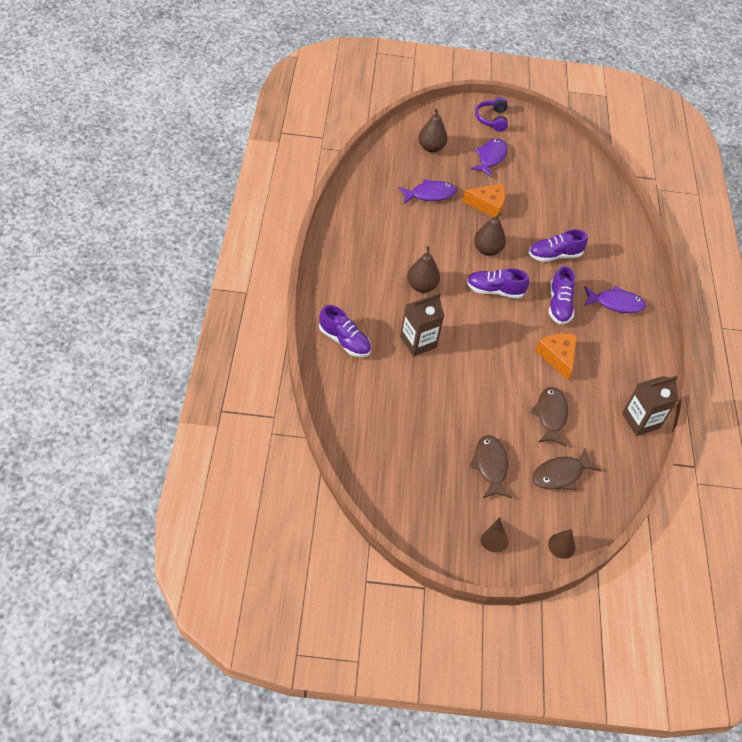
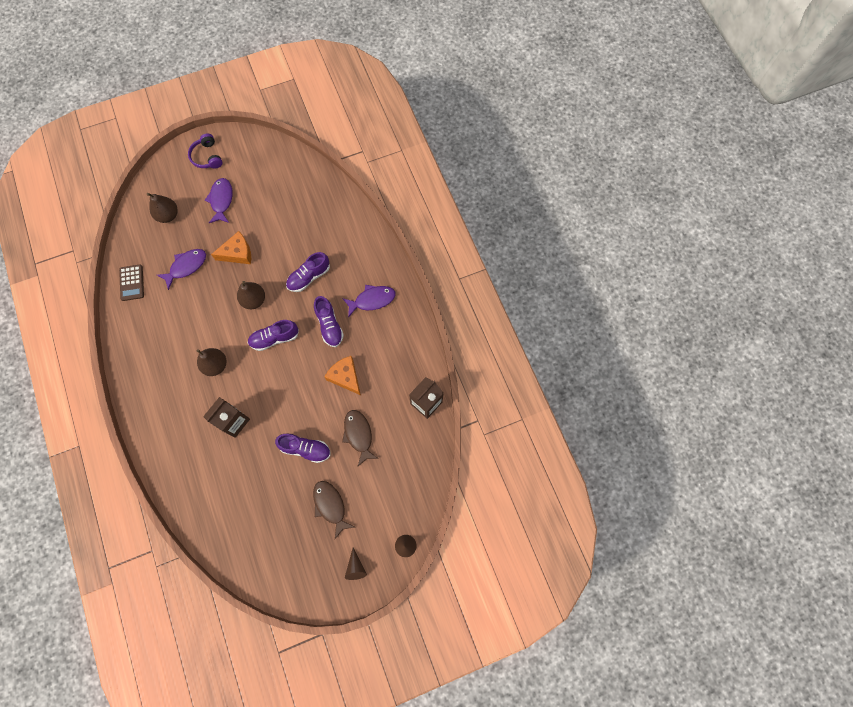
camera: 20 degrees left, 20 degrees up
(344, 341) = (176, 452): purple shoe -> purple shoe (305, 449)
(369, 184) = (132, 283): none -> brown calculator
(560, 474) = (384, 484): brown fish -> none

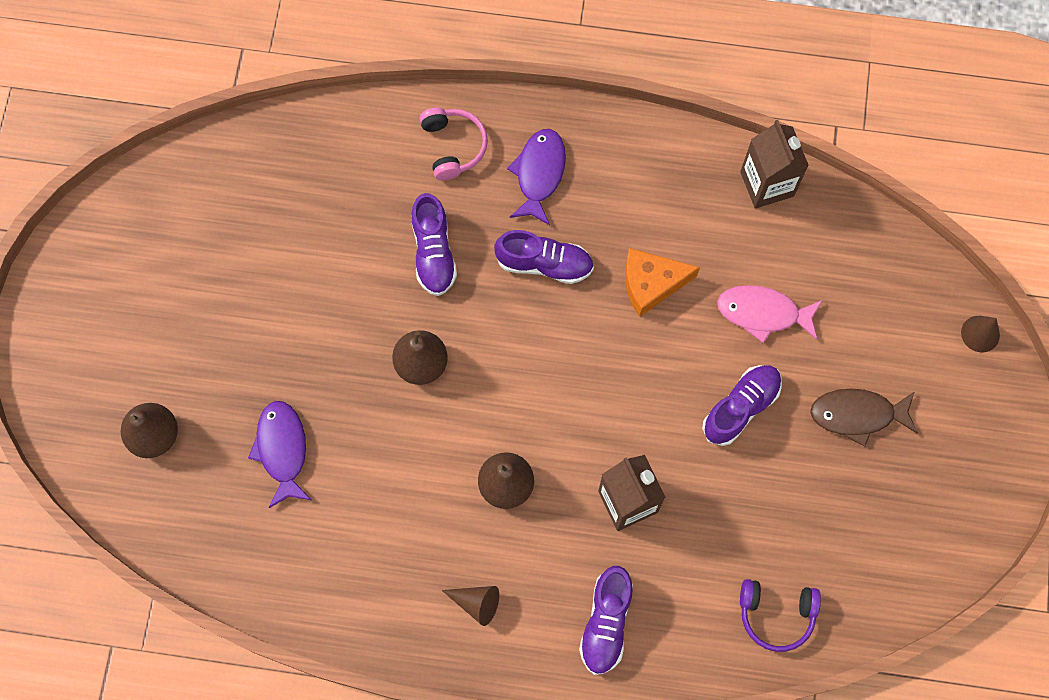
camera: 60 degrees left, 0 degrees up
(132, 283) = (254, 561): brown calculator -> none
(207, 157) = (76, 311): purple headphones -> purple headphones (776, 615)
(221, 200) = (186, 327): purple fish -> none
(237, 253) = (312, 349): orange cheese -> none
(274, 338) = (514, 363): purple shoe -> purple shoe (606, 623)
(355, 567) = (976, 425): brown cone -> brown cone (476, 603)
(359, 435) = (763, 313): brown fish -> pink fish
(364, 257) = (453, 146): none -> pink headphones

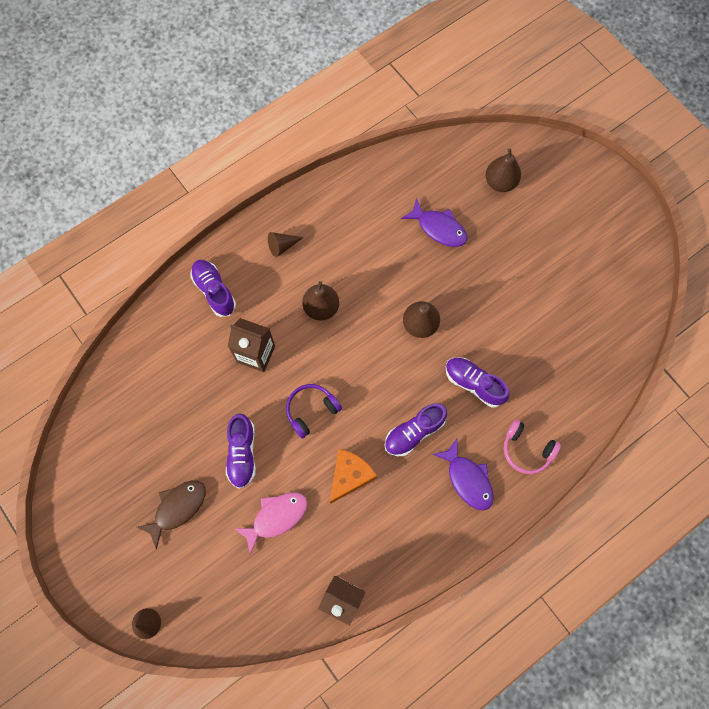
camera: 135 degrees right, 0 degrees up
(776, 615) = (135, 368): purple headphones -> purple headphones (311, 410)

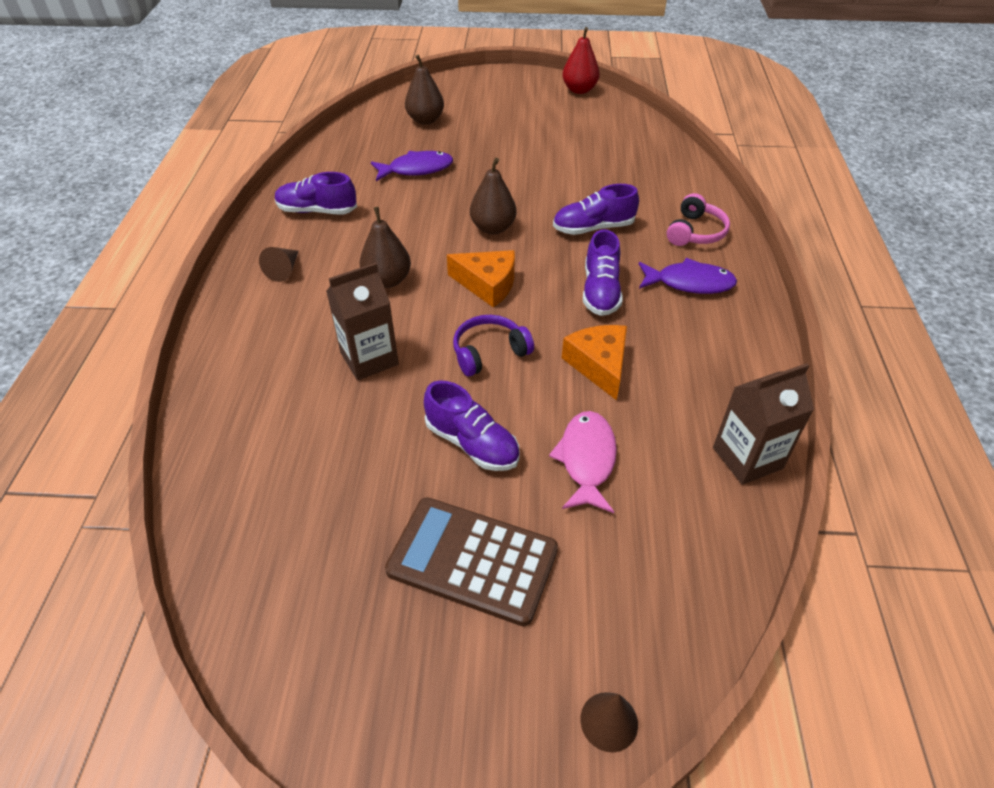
camera: 50 degrees left, 25 degrees down
(177, 508) = (472, 560): brown fish -> brown calculator
(214, 291) = (252, 349): purple shoe -> purple shoe (317, 211)
(311, 410) = (489, 352): purple headphones -> purple headphones turned 60 degrees clockwise
(365, 364) = (487, 284): none -> orange cheese
(526, 450) = (695, 232): pink headphones -> pink headphones turned 45 degrees counterclockwise
(642, 249) = (579, 90): none -> red pear

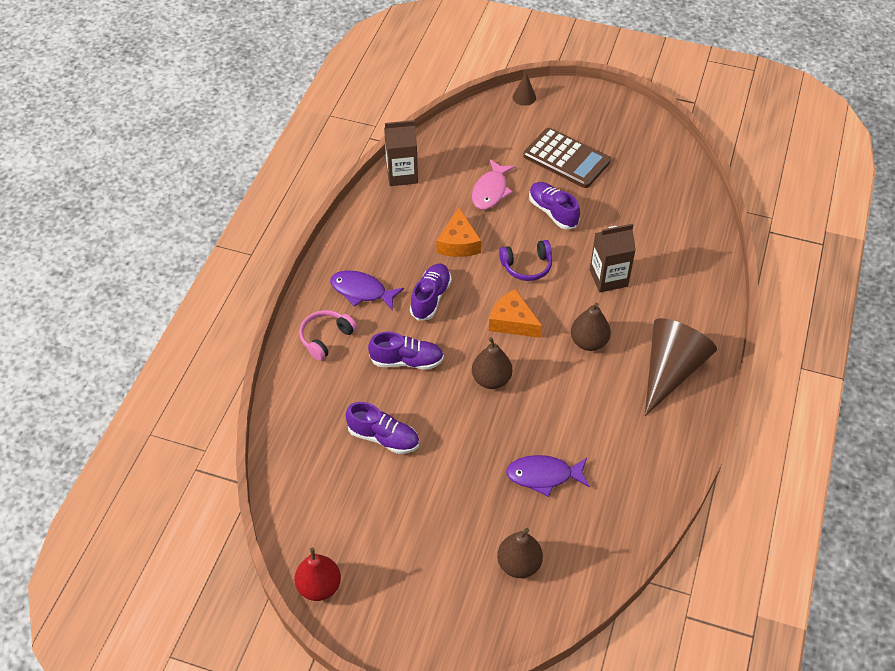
camera: 165 degrees left, 5 degrees up
(284, 270) = (671, 370): brown cone -> brown cone, size x2.35
(317, 211) = (644, 436): purple shoe -> purple shoe (383, 437)

